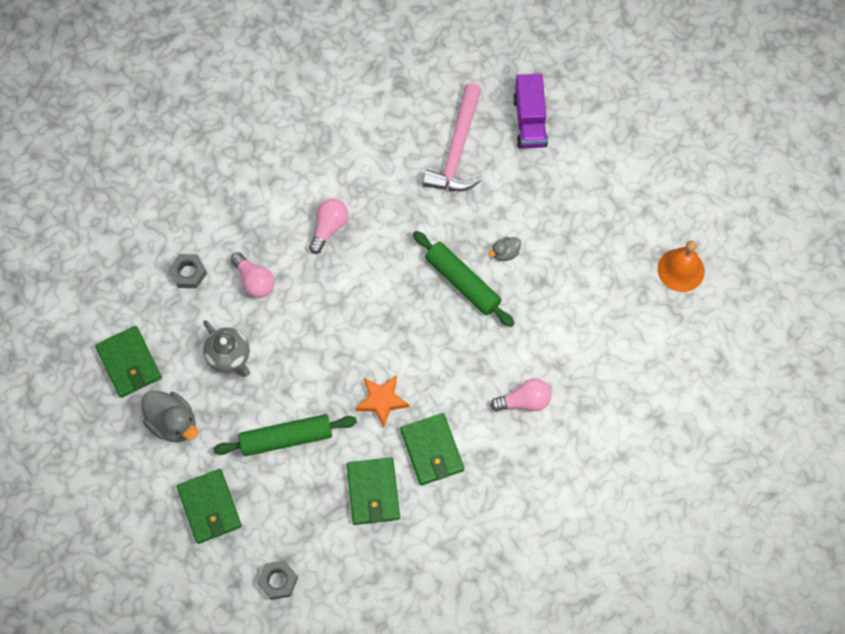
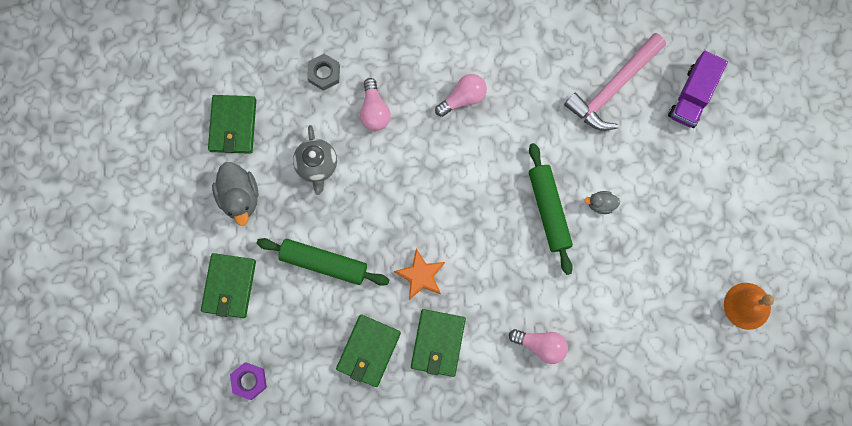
camera: 30 degrees right, 10 degrees up
(278, 581) = (249, 381): grey nut -> purple nut

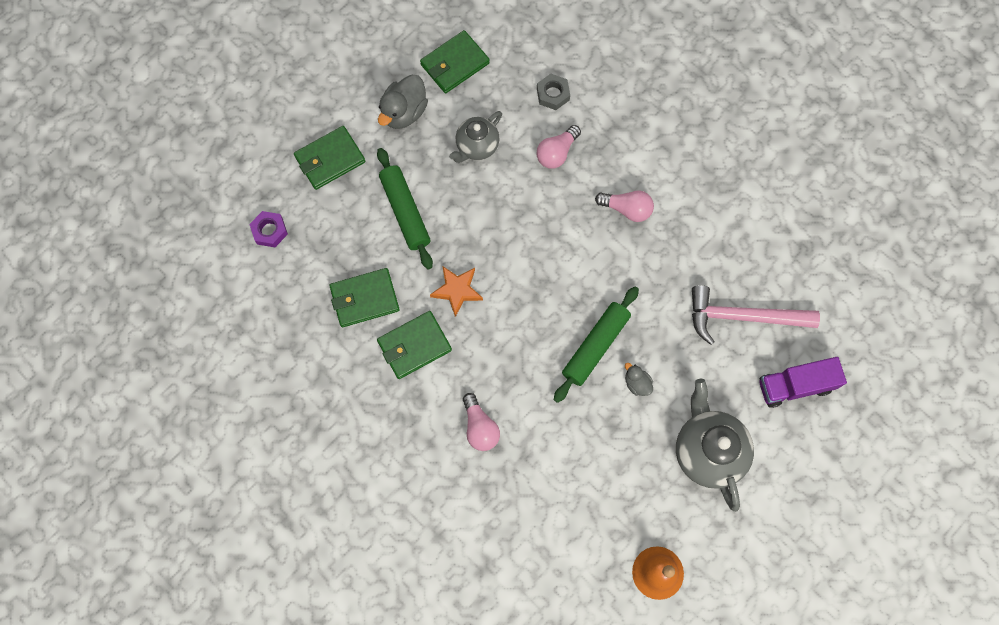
camera: 50 degrees right, 5 degrees down
(689, 197) = (707, 450): none -> grey teapot

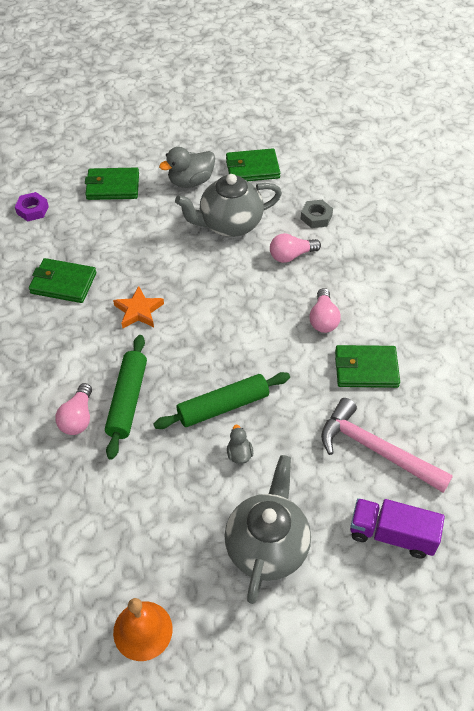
camera: 30 degrees right, 20 degrees down
(405, 211) = (141, 241): green rolling pin -> green rolling pin (127, 400)
(414, 346) = (74, 333): green wallet -> green wallet (366, 369)
(476, 146) = (229, 224): grey teapot -> grey teapot, size x1.59
(626, 209) = (323, 319): pink light bulb -> pink light bulb turned 45 degrees clockwise

